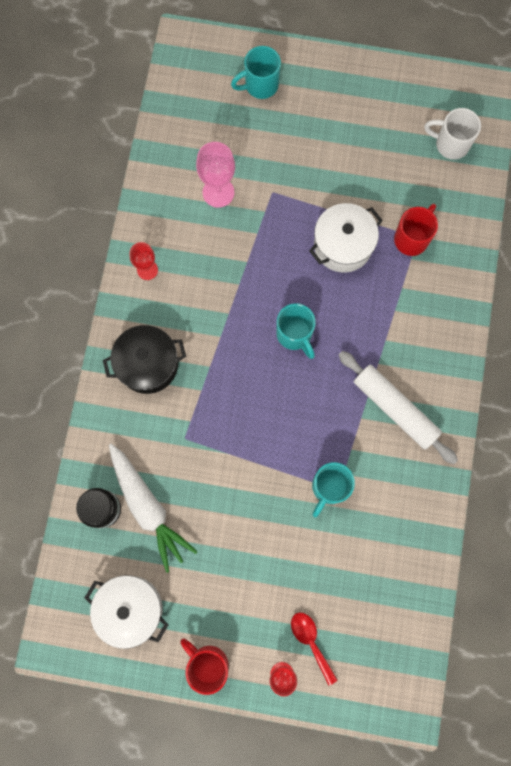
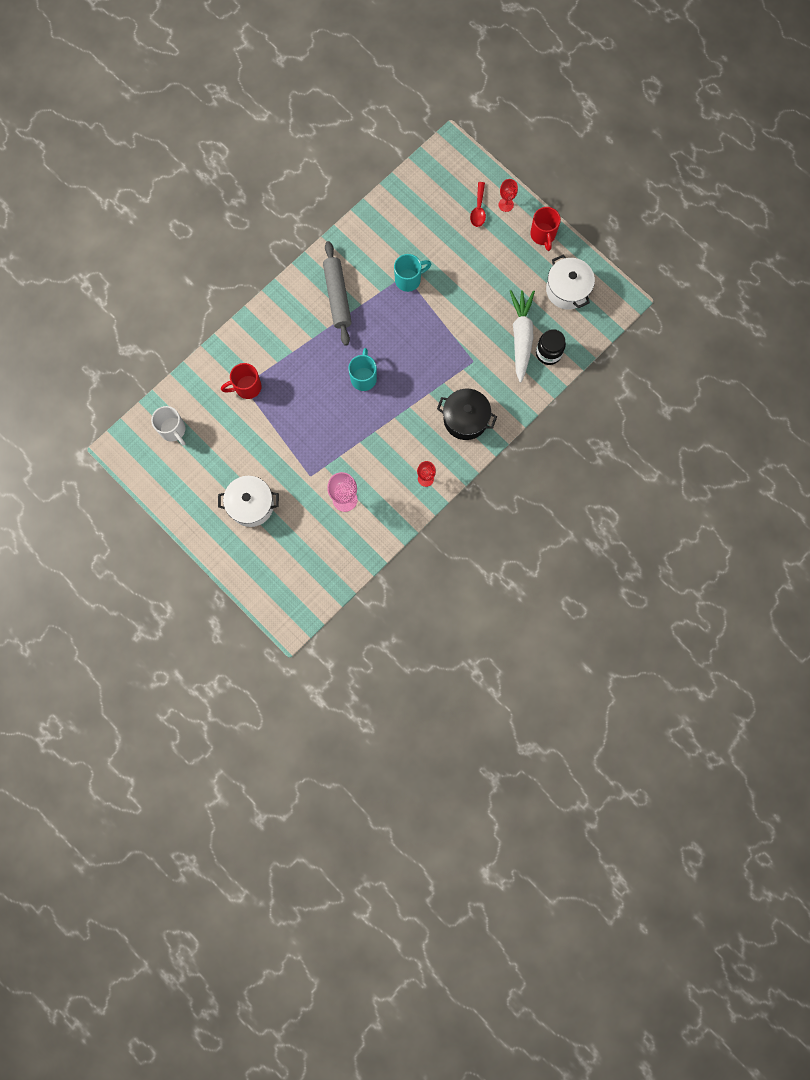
camera: 145 degrees left, 0 degrees up
(260, 85) = (263, 555): turquoise mug -> none
(342, 245) = (292, 412): white pot -> white pot (251, 505)
(394, 409) = (337, 296): white rolling pin -> grey rolling pin

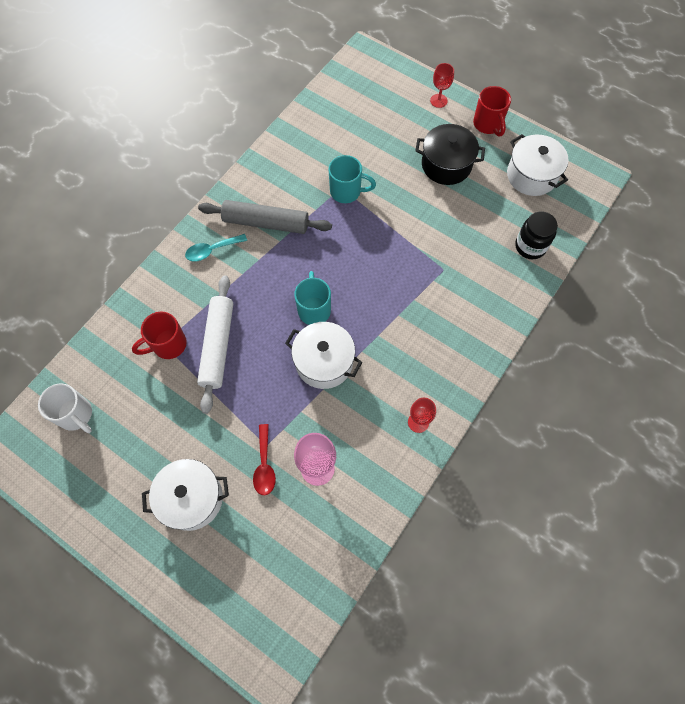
camera: 10 degrees left, 10 degrees down
(284, 394) = (217, 346): none -> white rolling pin
(290, 314) = (212, 250): none -> turquoise spoon
(337, 296) = (266, 222): grey rolling pin -> grey rolling pin turned 60 degrees counterclockwise
(364, 421) = (324, 362): none -> white pot
(409, 279) = (347, 192): turquoise mug -> turquoise mug turned 45 degrees clockwise
(465, 419) = (451, 338): black pot -> black pot (446, 165)
(478, 209) = (409, 110): red spoon -> red spoon (264, 465)
(521, 337) = (493, 233): white carrot -> none

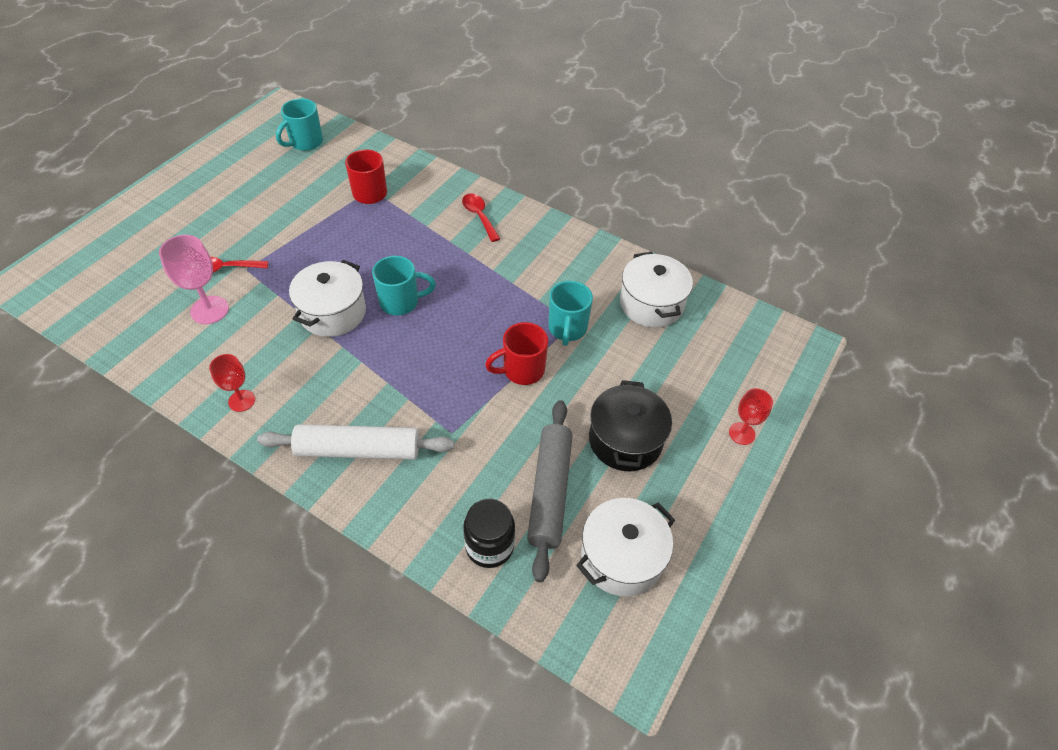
camera: 85 degrees right, 15 degrees down
(76, 415) = (305, 142): white mug -> turquoise mug
(192, 498) = (205, 220): white pot -> white pot (651, 304)
(212, 250) = (479, 216): turquoise spoon -> red spoon
(217, 346) = (363, 227): white rolling pin -> white rolling pin (358, 449)
(266, 222) = (517, 257): grey rolling pin -> grey rolling pin (550, 492)
(488, 125) = (710, 499): red mug -> red mug (521, 370)

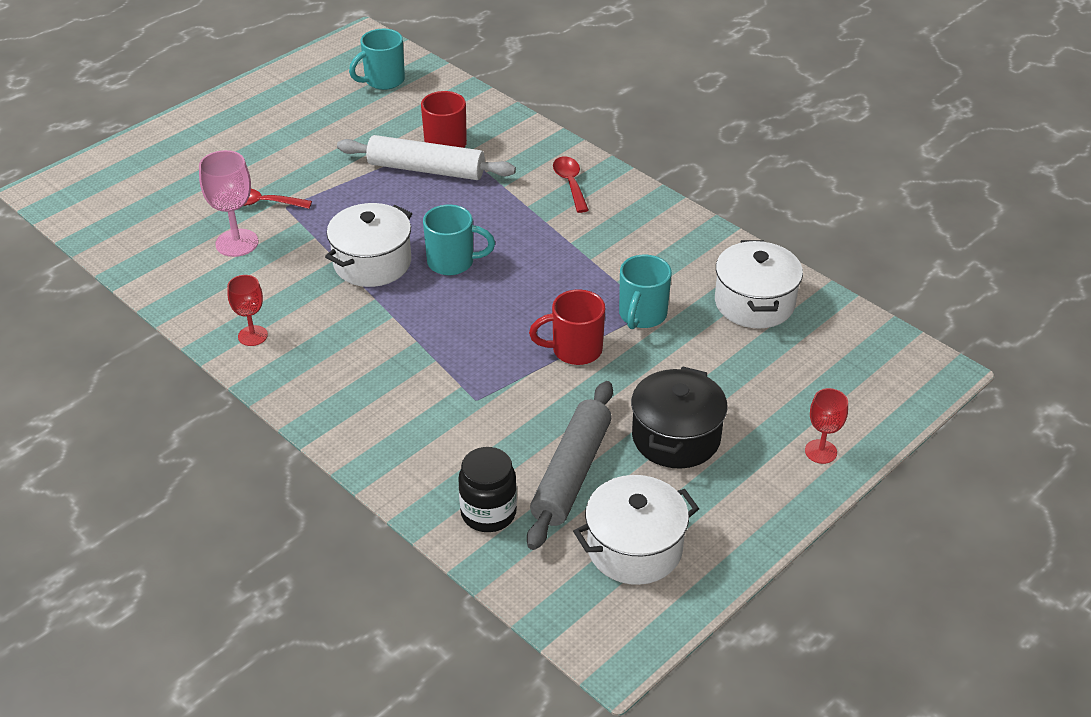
camera: 15 degrees right, 10 degrees down
(358, 449) = (368, 400): white rolling pin -> white rolling pin (426, 169)

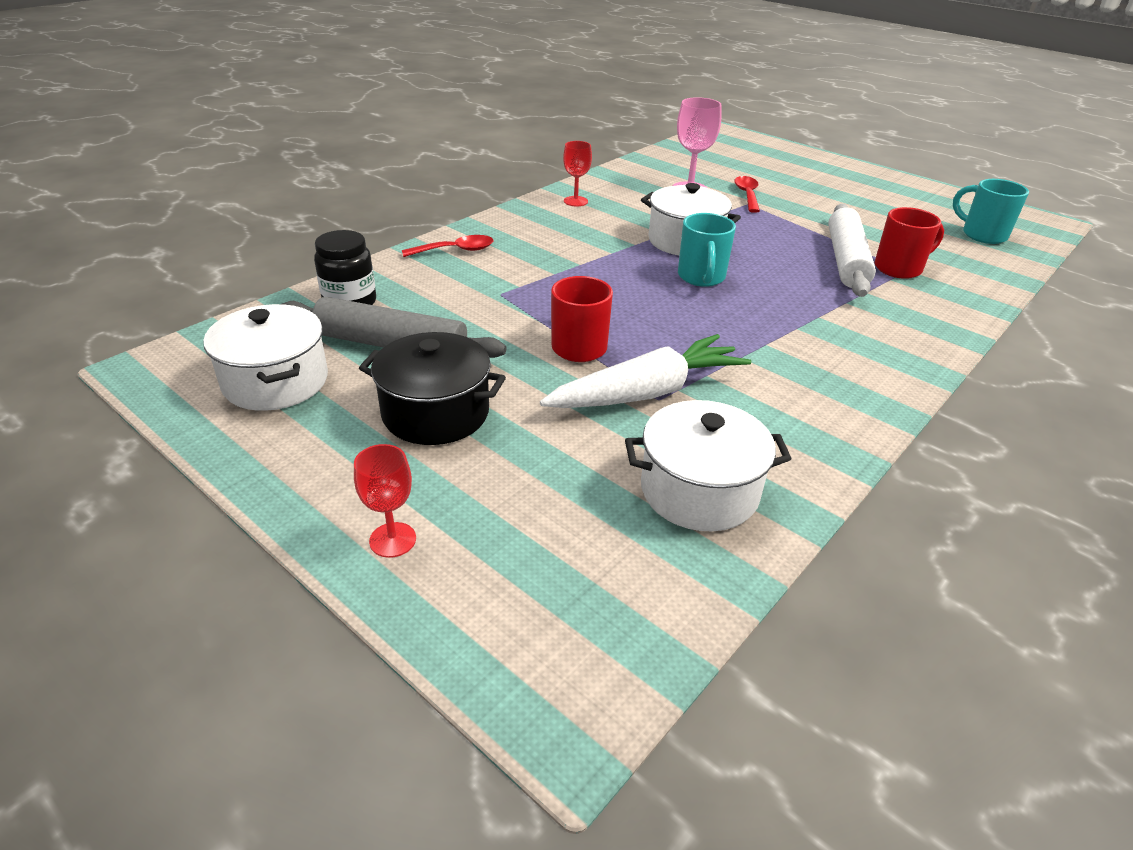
camera: 85 degrees right, 5 degrees down
(570, 183) = (881, 343): red spoon -> red spoon (456, 250)
(642, 315) = (647, 392): turquoise mug -> white carrot

